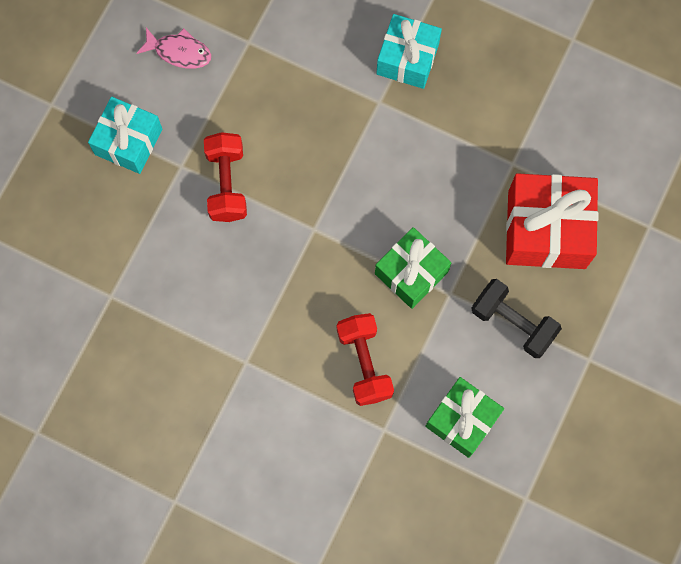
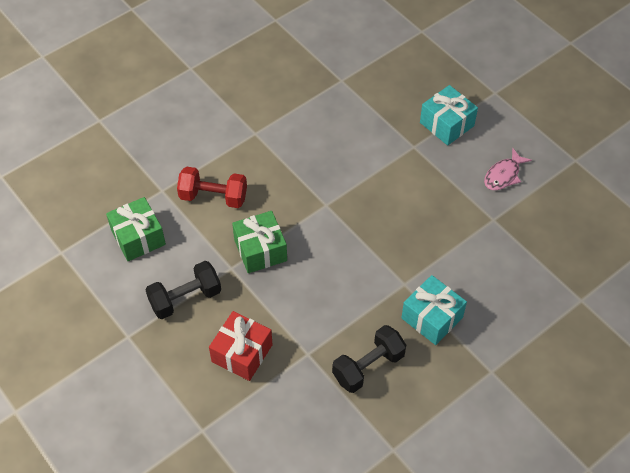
camera: 115 degrees right, 20 degrees down
(227, 184) = (387, 167): red dumbbell -> none
(496, 98) = (368, 367): none -> black dumbbell
(546, 229) = (242, 353): red gift -> red gift, size x0.67

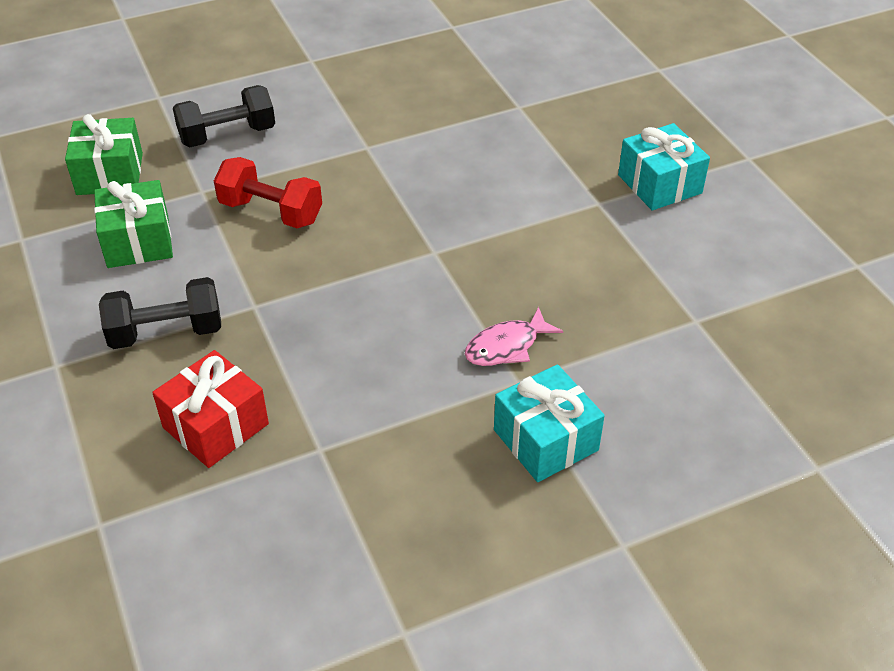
camera: 15 degrees right, 10 degrees down
(260, 250) = (309, 291): green gift -> green gift (110, 174)
(368, 367) = (411, 490): black dumbbell -> black dumbbell (227, 135)
(503, 175) = (730, 264): pink fish -> pink fish (506, 346)

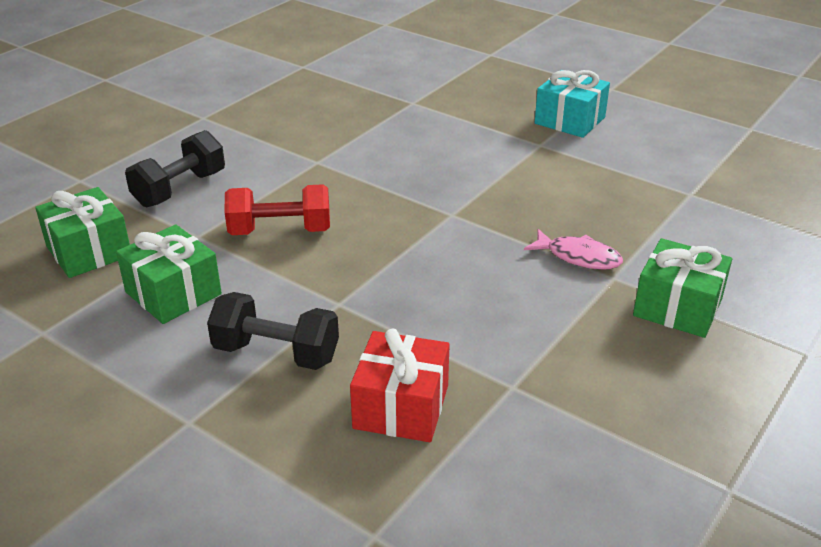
camera: 30 degrees left, 10 degrees down
(166, 332) = (276, 353): black dumbbell -> black dumbbell turned 60 degrees clockwise
(506, 346) = (578, 257): pink fish -> pink fish turned 90 degrees counterclockwise
(545, 440) = (677, 307): turquoise gift -> green gift

